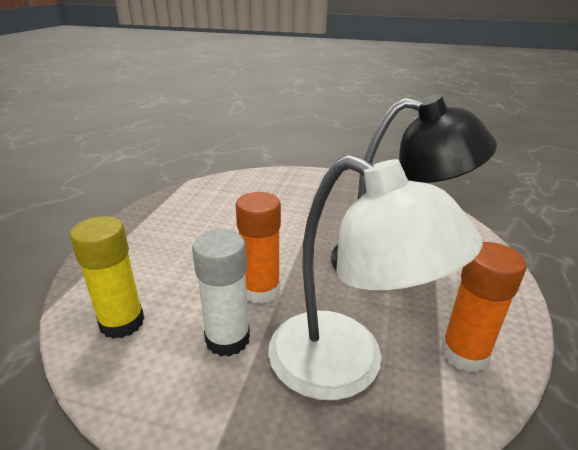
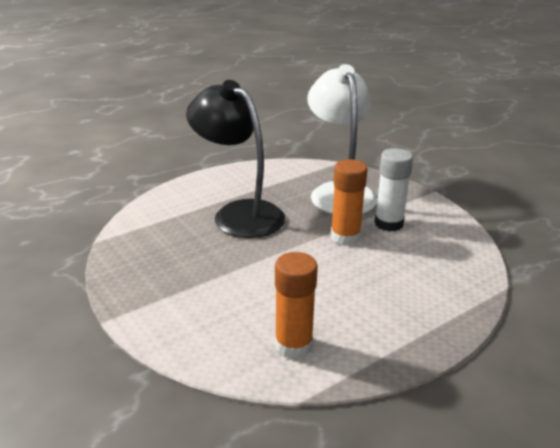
camera: 140 degrees left, 0 degrees up
(122, 322) = (449, 257): yellow glue stick -> none
(464, 353) = (279, 174): orange glue stick -> orange glue stick (293, 345)

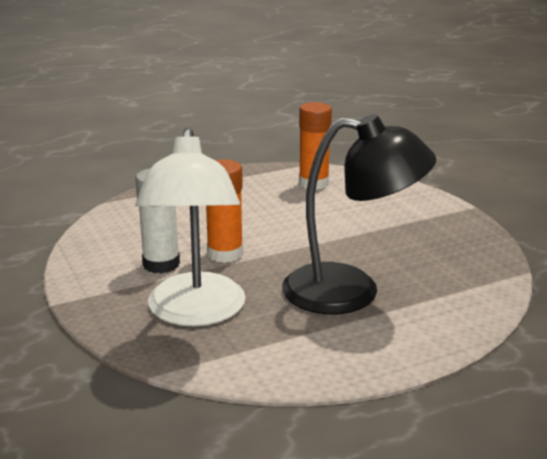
camera: 170 degrees left, 5 degrees down
(238, 213) = (351, 291): black lamp -> black lamp turned 45 degrees counterclockwise

